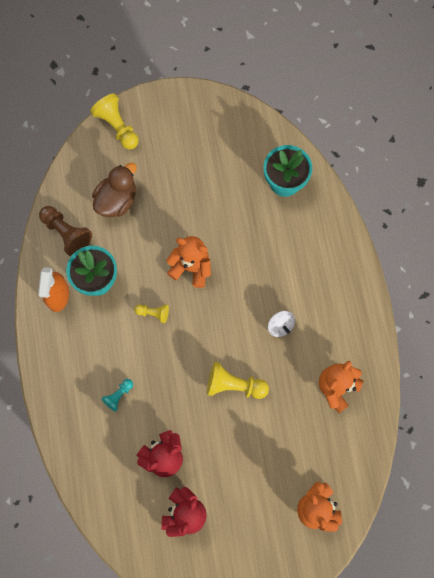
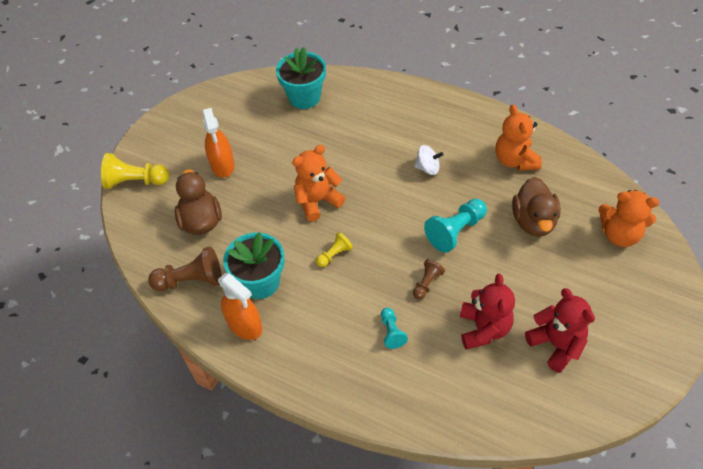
camera: 50 degrees left, 20 degrees down
(174, 394) = (427, 283): none -> brown pawn
(175, 174) = (222, 165): none -> orange spray bottle
(234, 385) = (455, 231): yellow pawn -> turquoise pawn
(284, 437) = (533, 221): none -> brown duck

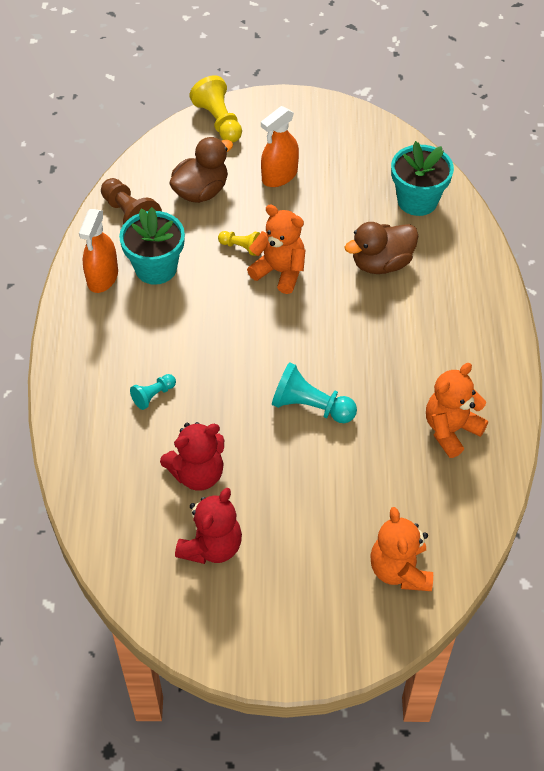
camera: 60 degrees right, 0 degrees up
(334, 254) = (220, 313): yellow pawn -> yellow pawn (241, 247)
(427, 283) = (228, 404): brown pawn -> none
(428, 168) = (385, 350): white spinning top -> none
(533, 221) = (368, 476): brown duck -> brown duck (381, 263)

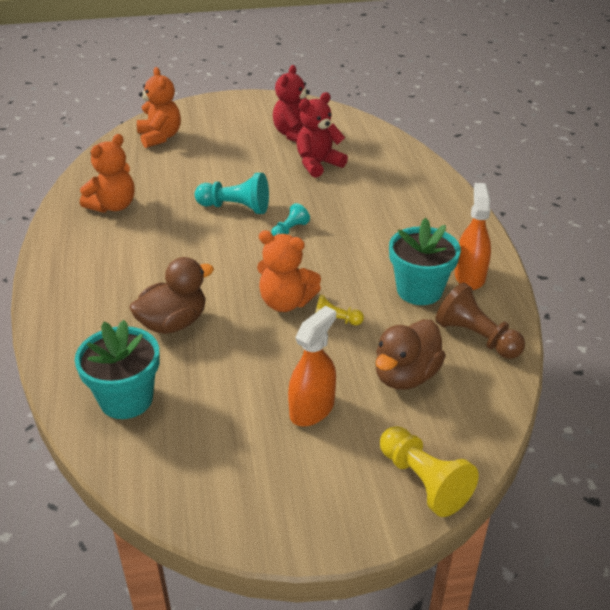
camera: 170 degrees right, 15 degrees down
(153, 395) = (373, 200): turquoise pawn -> turquoise pawn (290, 230)

